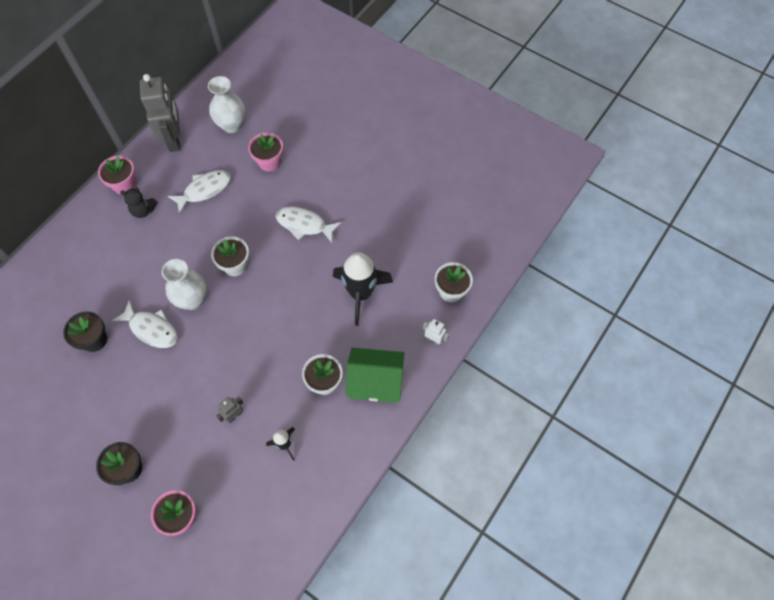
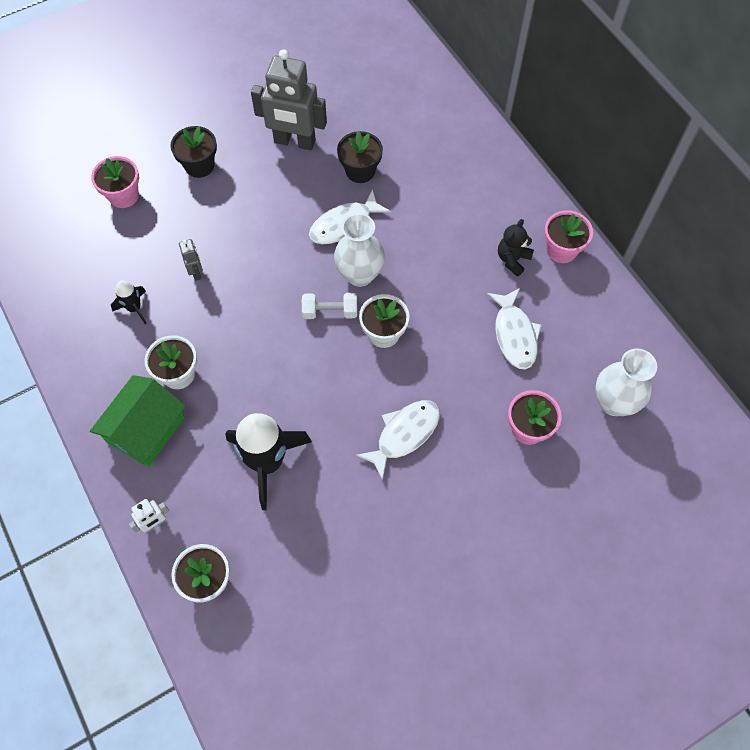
camera: 115 degrees right, 0 degrees up
(174, 139) = (615, 324): grey robot -> grey robot (294, 142)
(232, 306) = (330, 312): none -> white dumbbell

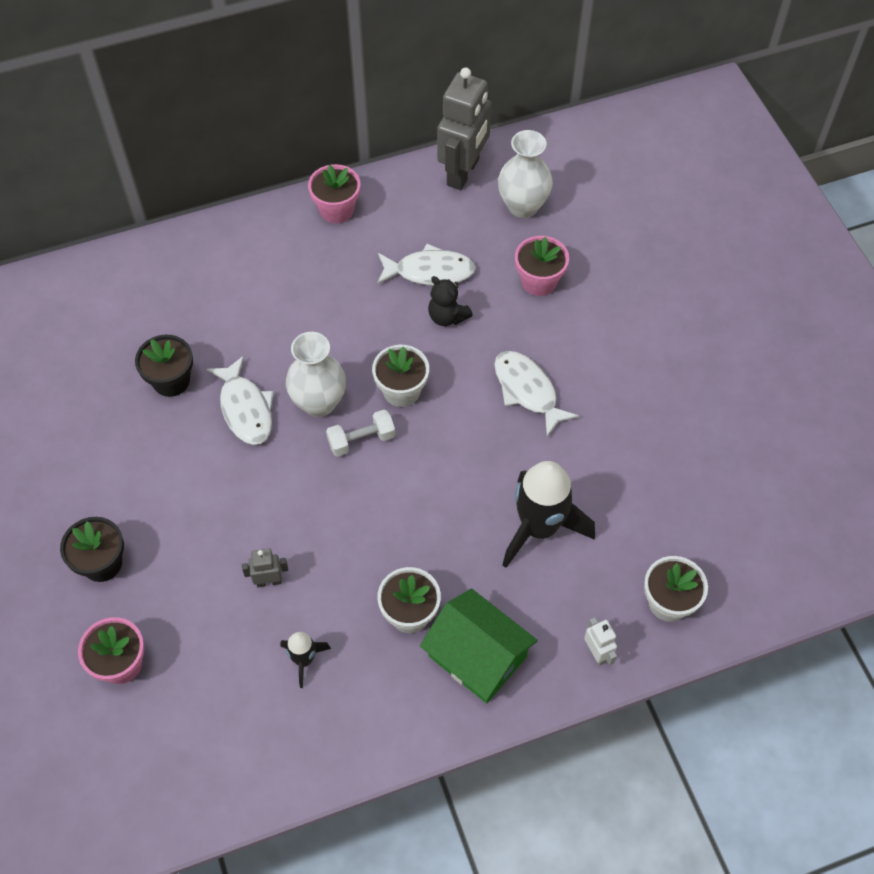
camera: 80 degrees left, 5 degrees down
(294, 142) = (102, 446): grey robot -> grey robot (463, 172)
(330, 312) = (361, 440): white dumbbell -> white dumbbell turned 60 degrees clockwise
(512, 259) = (337, 255): black teddy bear -> black teddy bear (447, 316)

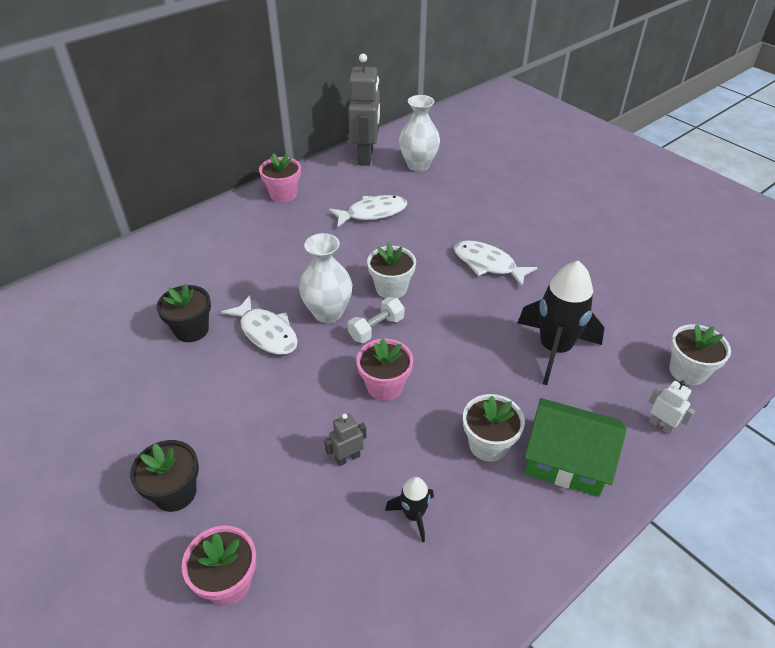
camera: 20 degrees left, 15 degrees down
(447, 316) = (400, 235): black teddy bear -> none
(539, 281) = (455, 201): pink flower pot -> pink flower pot (385, 386)

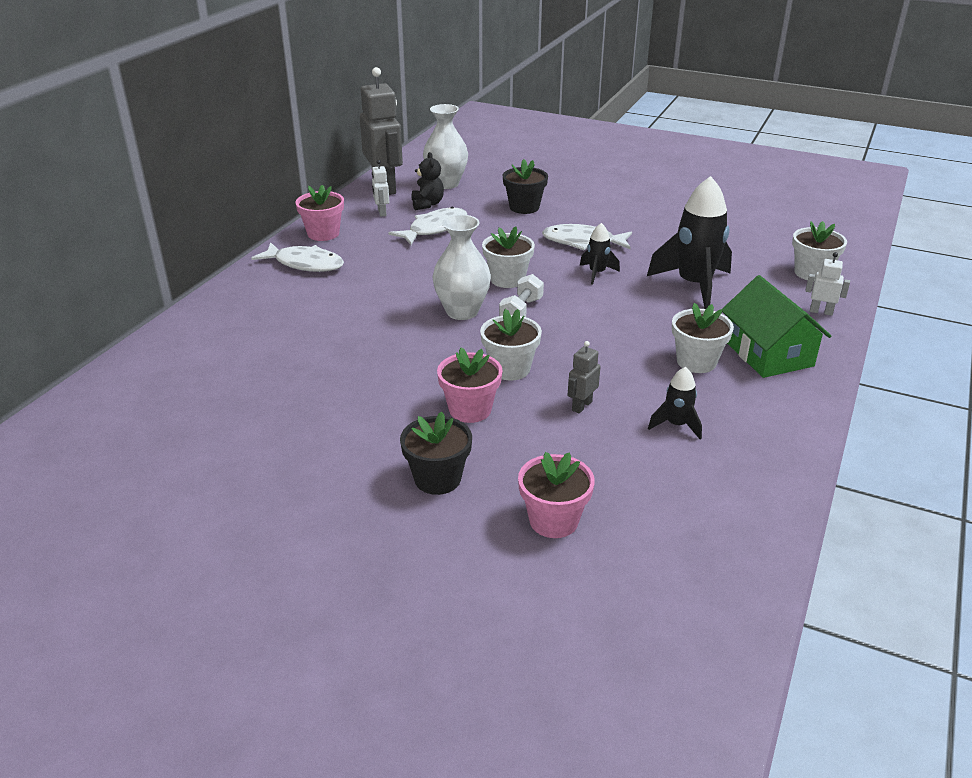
camera: 25 degrees left, 10 degrees down
(191, 330) = (329, 359): black flower pot -> black flower pot (524, 207)
(266, 333) = (413, 341): white fish -> white fish (305, 264)
(319, 392) = (510, 369): none -> white flower pot
(344, 183) = (381, 212): none -> white robot
(385, 386) = (568, 349): pink flower pot -> pink flower pot (470, 409)
(386, 184) = (427, 204): none -> black teddy bear
(474, 305) = (597, 273): none -> black rocket
(566, 460) = (768, 353): green house -> green house turned 75 degrees clockwise

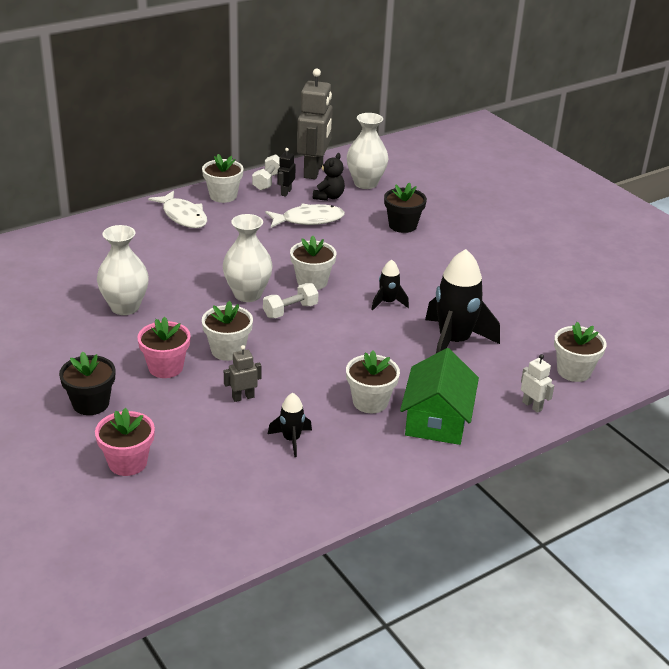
camera: 30 degrees right, 0 degrees up
(323, 233) = (223, 196): pink flower pot -> white flower pot
(352, 208) = (268, 181): none -> white dumbbell
(352, 369) = (125, 307): none -> white vase
(381, 212) = (285, 192): white robot -> black robot
(582, 242) = (411, 272): white fish -> none

